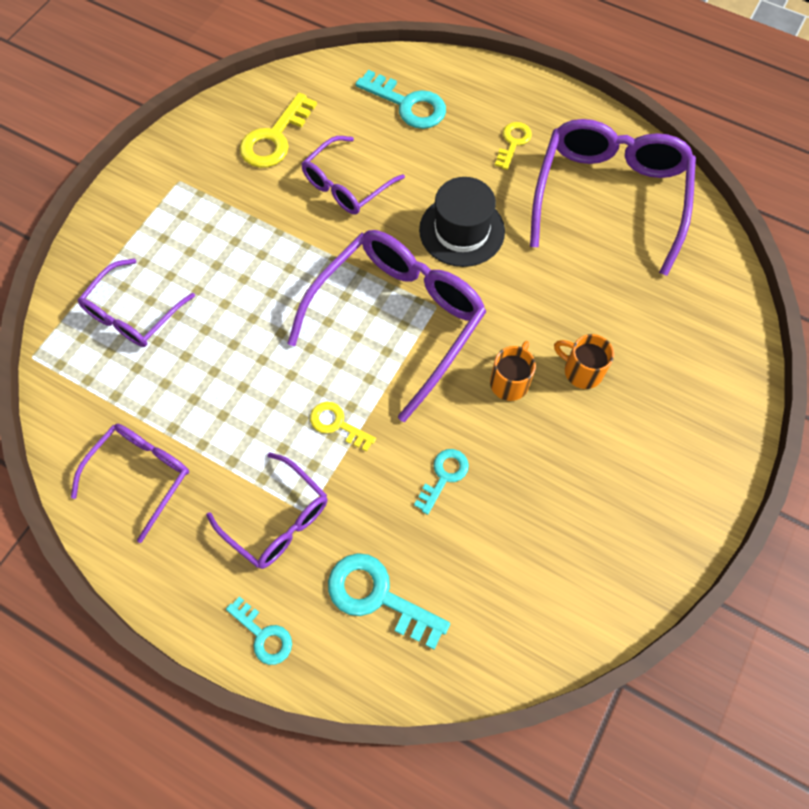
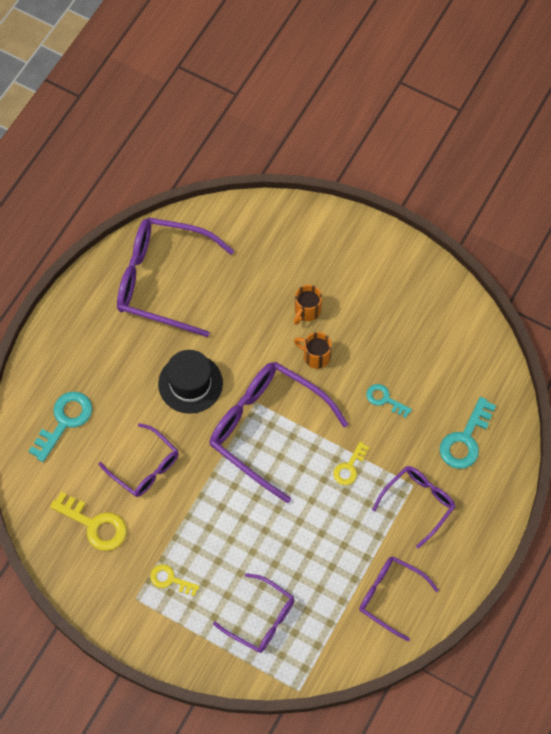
camera: 90 degrees left, 0 degrees up
(264, 635) = (493, 507): turquoise key -> none
(513, 142) = (108, 344): yellow key -> yellow key (170, 580)

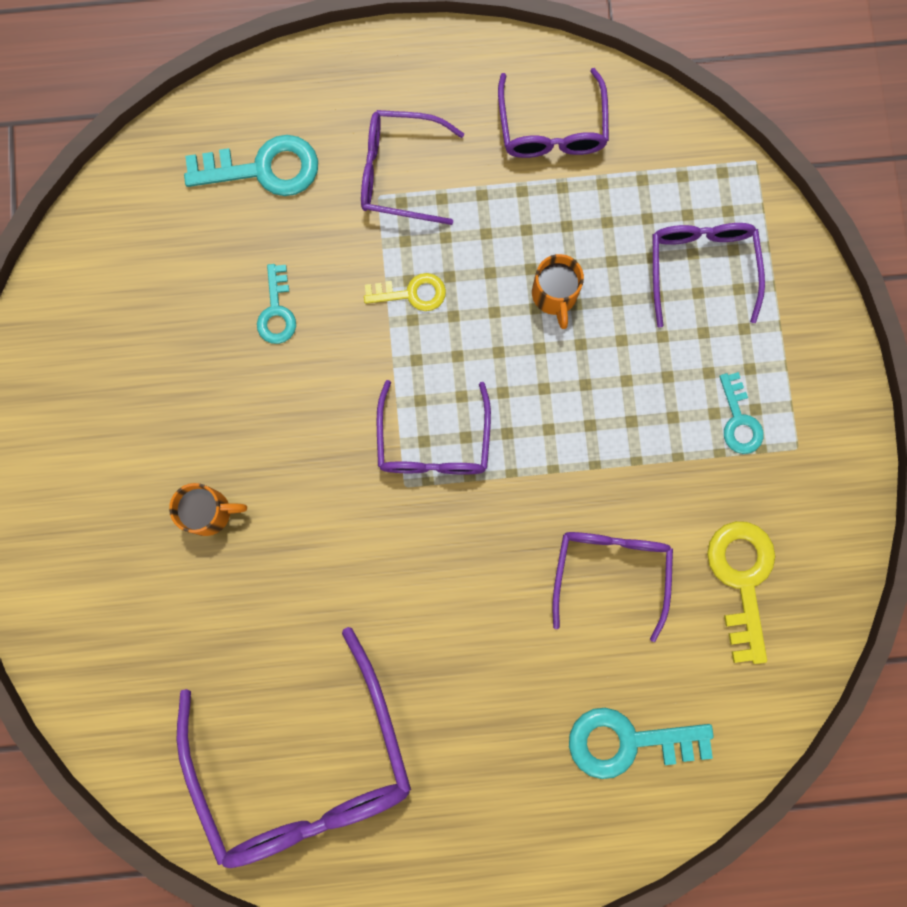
camera: 125 degrees left, 15 degrees up
(170, 580) = (739, 421): yellow key -> turquoise key
(190, 383) = (441, 600): black hat -> none
(267, 428) = (433, 442): purple glasses -> purple glasses, size x0.57
(315, 356) = (274, 450): orange mug -> orange mug (554, 295)

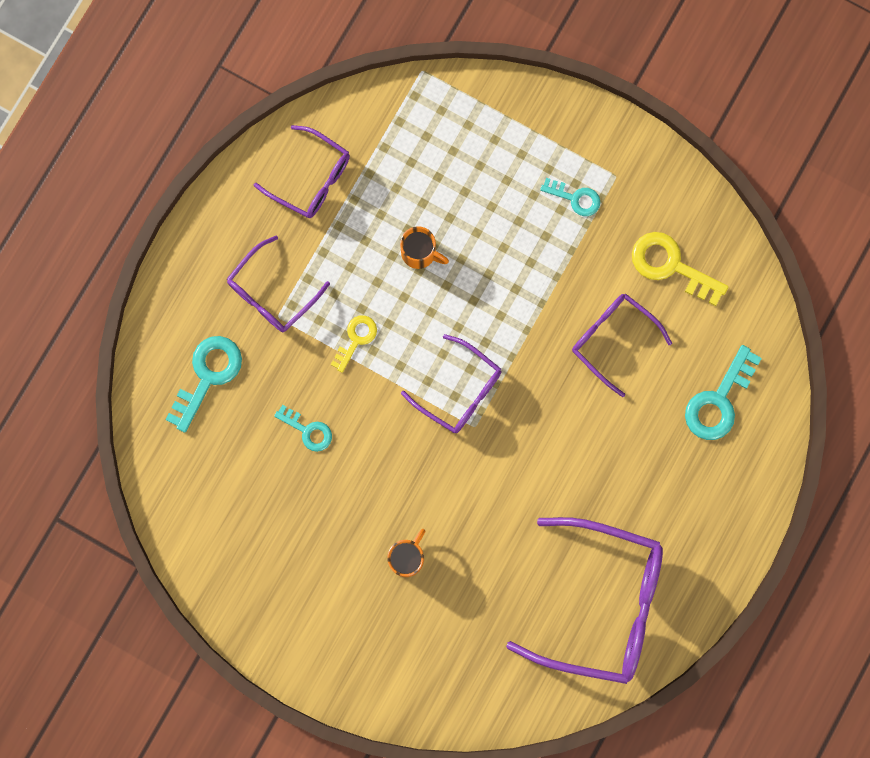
camera: 55 degrees left, 0 degrees up
(701, 267) = (465, 152): purple glasses -> none

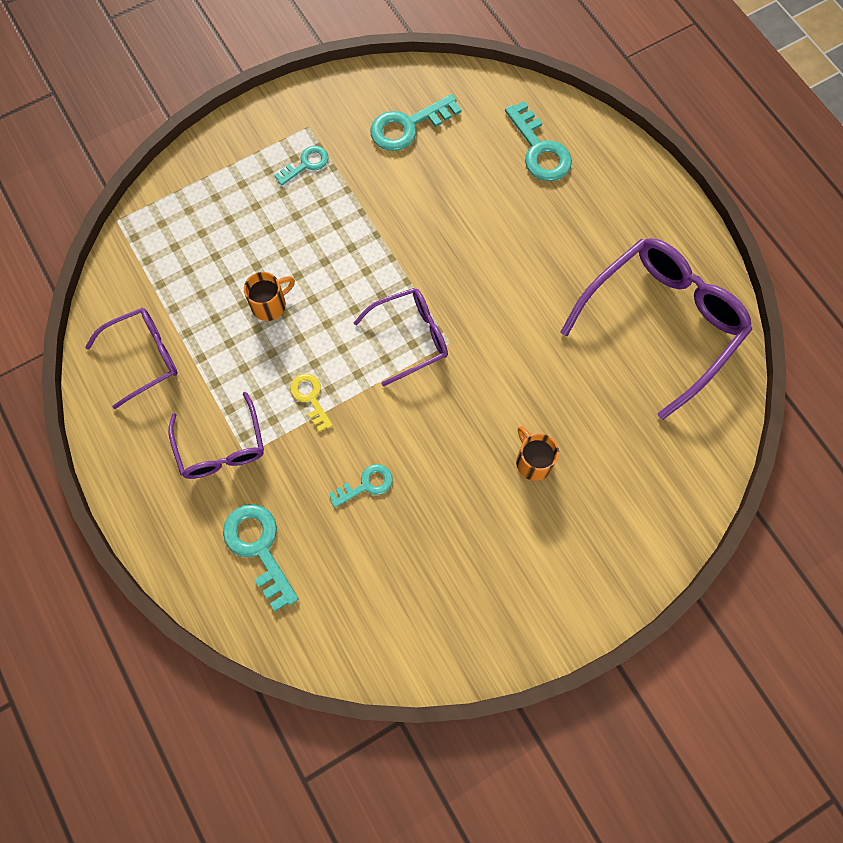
camera: 60 degrees left, 10 degrees down
(613, 340) = (441, 198): purple glasses -> none
(670, 265) = (407, 126): yellow key -> turquoise key

